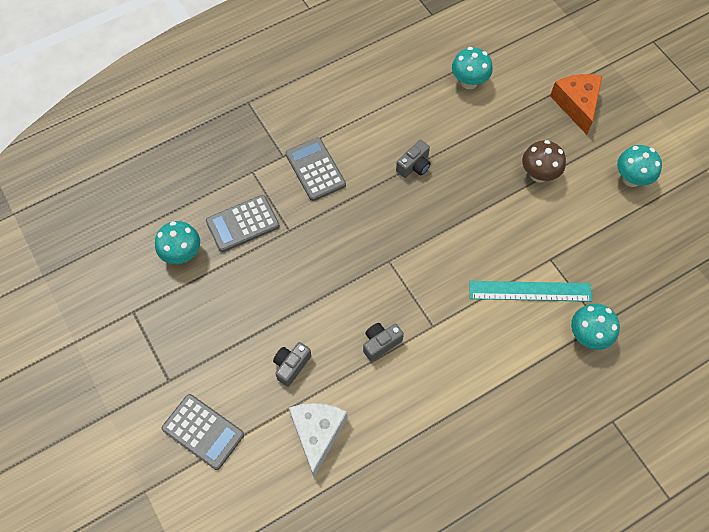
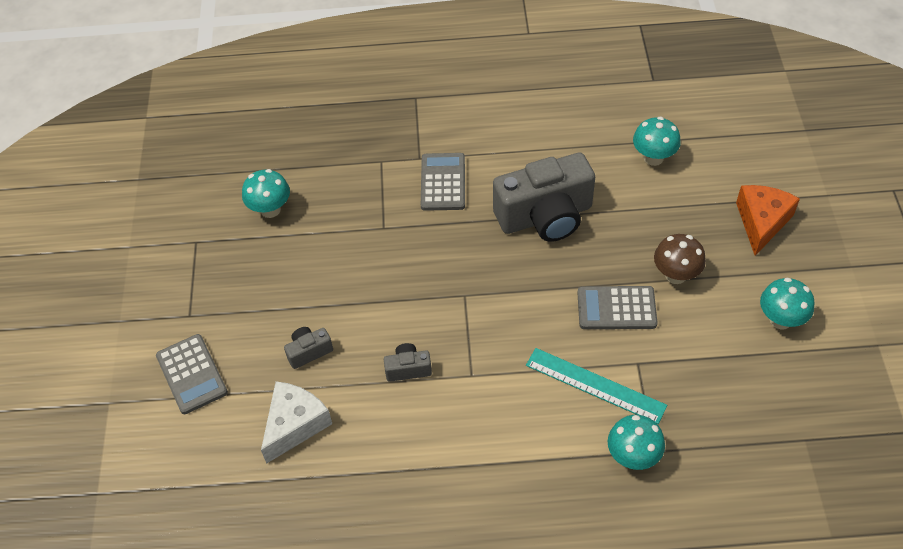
camera: 30 degrees right, 10 degrees down
(243, 224) = (342, 205): grey calculator -> grey calculator (616, 308)
(414, 166) = (545, 216): grey camera -> grey camera, size x2.32

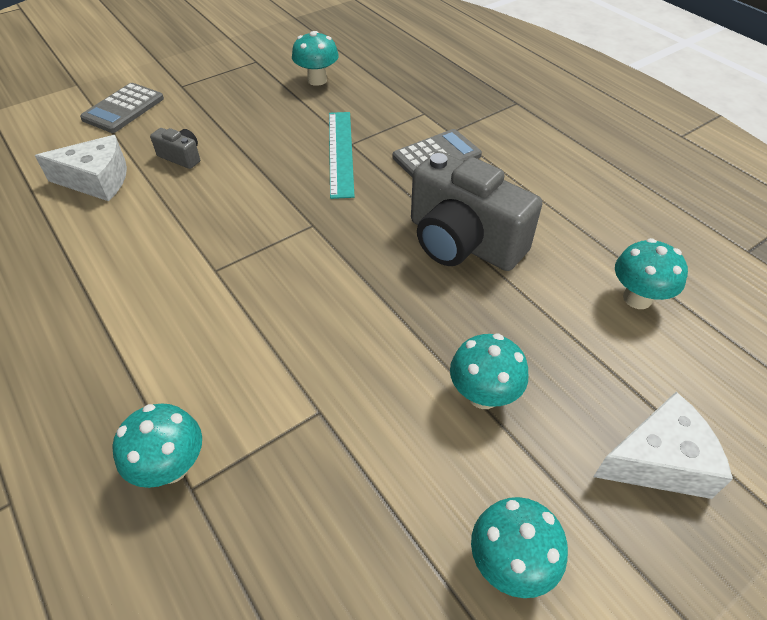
camera: 55 degrees right, 5 degrees down
(408, 369) = (197, 223): grey camera -> none
(595, 385) = (261, 382): turquoise ruler -> turquoise ruler (341, 152)
(616, 308) = (386, 356): grey calculator -> none
(675, 275) = (483, 395): brown mushroom -> turquoise mushroom
(761, 222) = (658, 460): orange cheese -> white cheese

